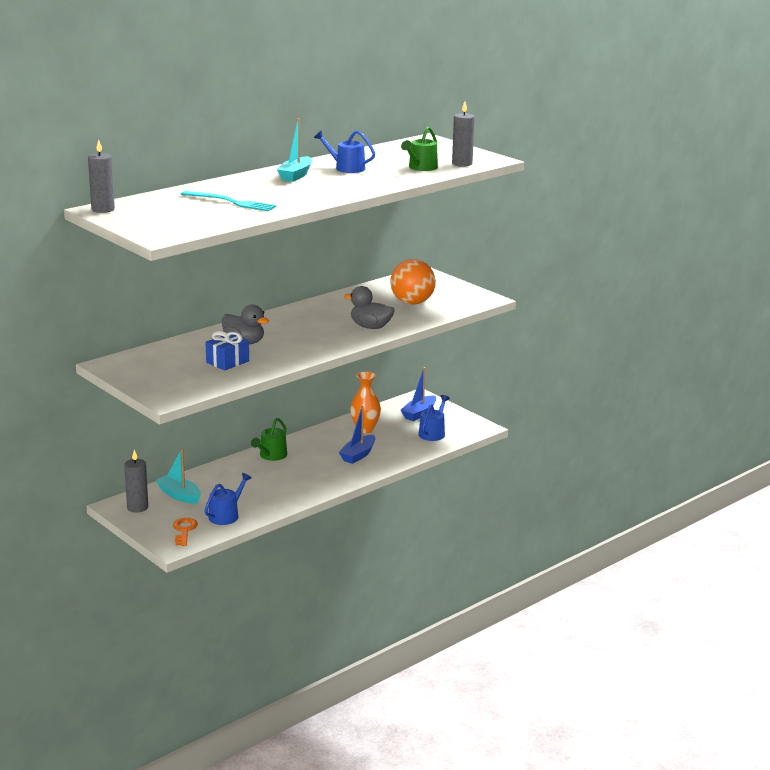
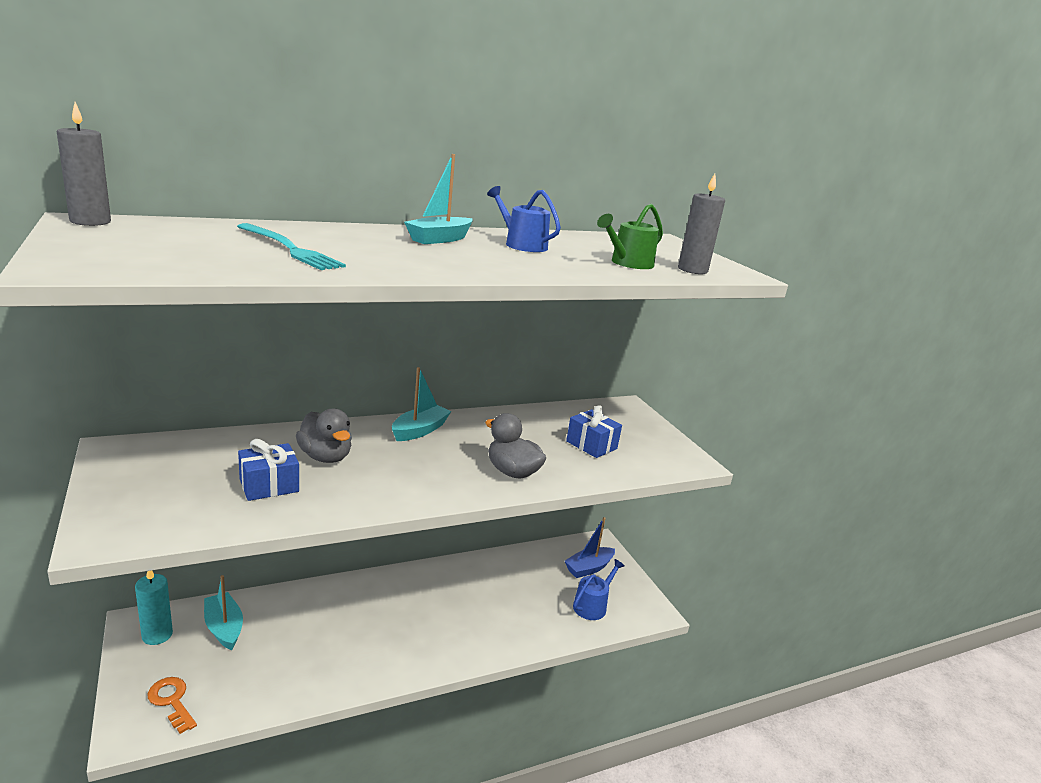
camera: 15 degrees right, 0 degrees up
(137, 507) = (157, 635): grey candle -> turquoise candle
(184, 530) = (172, 701): orange key -> orange key turned 60 degrees counterclockwise
(226, 515) = (248, 686): blue watering can -> none
(271, 456) = (380, 589): green watering can -> none
(289, 317) = (420, 430): none -> turquoise boat
(358, 455) = (483, 618): blue boat -> none
(365, 429) = (513, 576): orange vase -> none
(412, 302) = (591, 445): orange ball -> blue gift

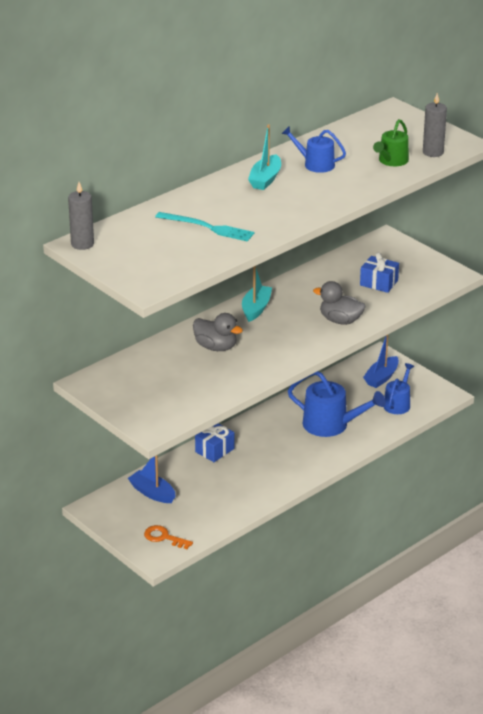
camera: 15 degrees left, 10 degrees up
(157, 635) = (113, 510): turquoise candle -> none
(224, 627) = (152, 493): turquoise boat -> blue boat
(269, 485) = (203, 375): blue gift -> blue gift (214, 450)
(499, 607) = (331, 425): none -> blue watering can

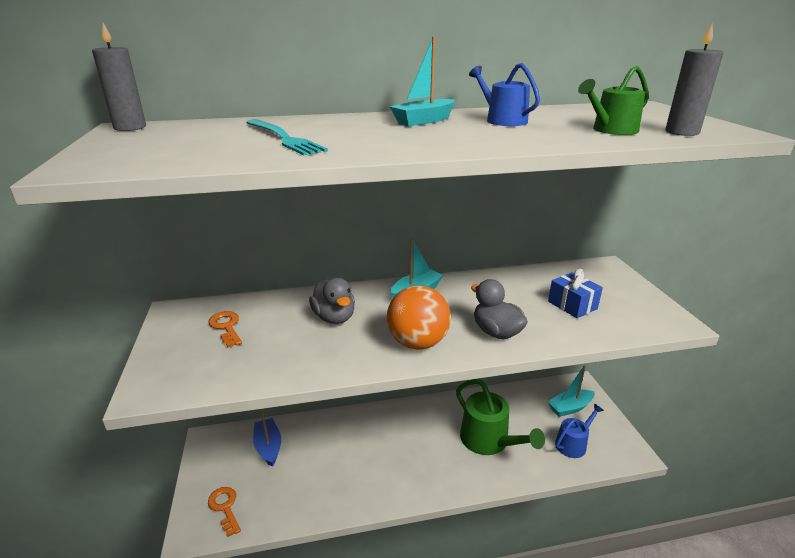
camera: 30 degrees right, 5 degrees down
(144, 379) = (226, 327): none -> orange key
(214, 450) = (361, 423): blue gift -> none
(294, 345) = (417, 343): none -> orange ball
(331, 425) = (489, 441): blue watering can -> green watering can
(381, 378) = (570, 408): blue boat -> turquoise boat

